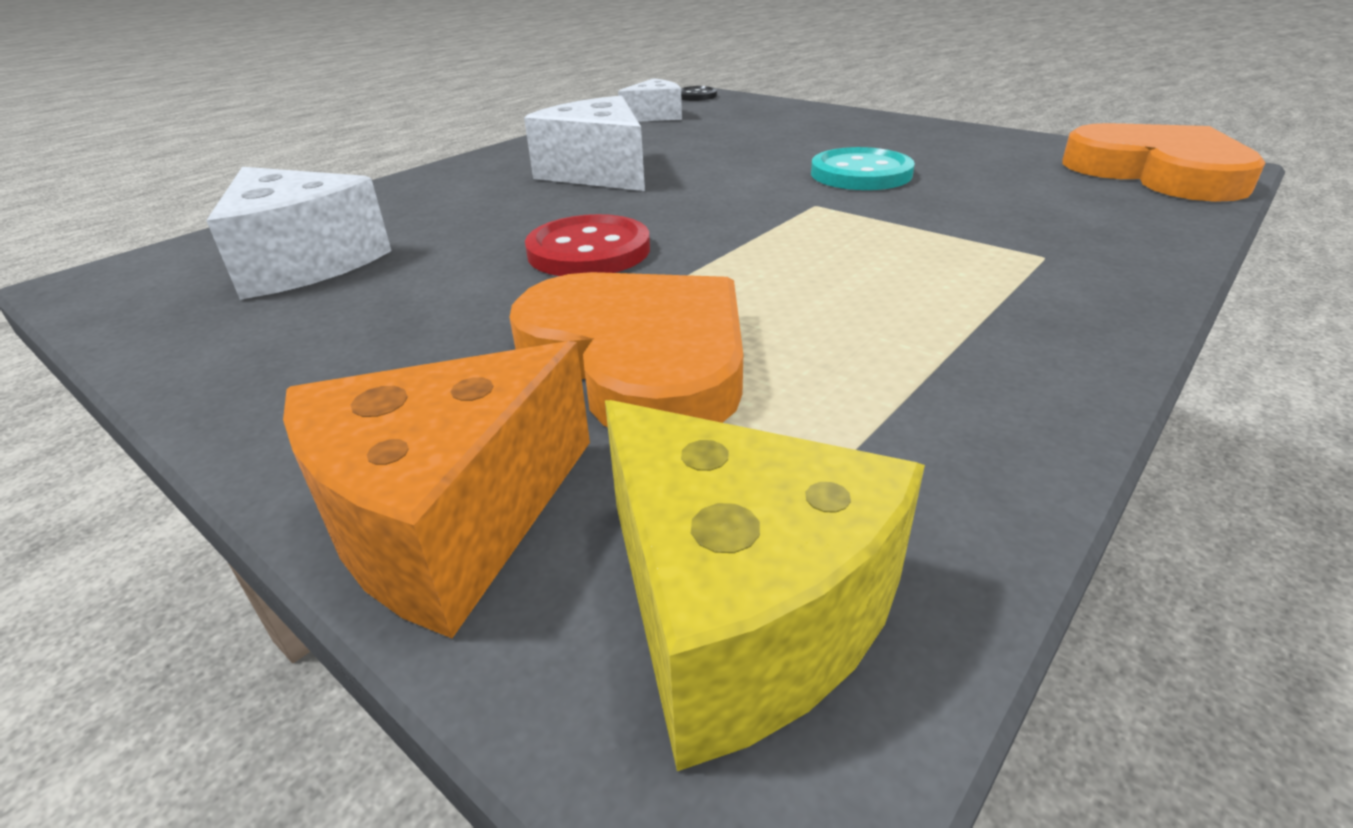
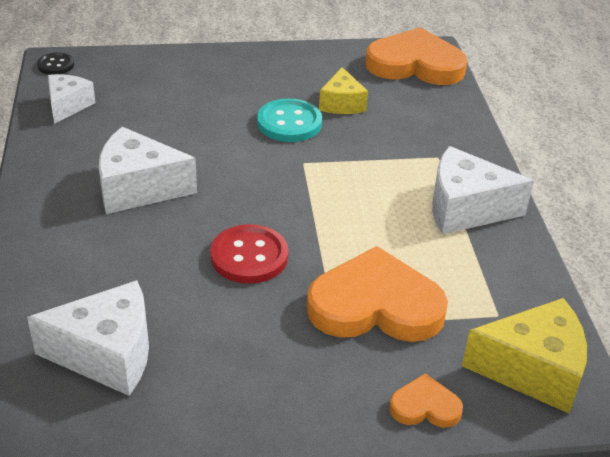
camera: 50 degrees left, 5 degrees up
(449, 520) = (425, 406): orange cheese -> orange heart
(966, 177) = (342, 104): none -> yellow cheese
(1001, 322) = (465, 208): none -> white cheese

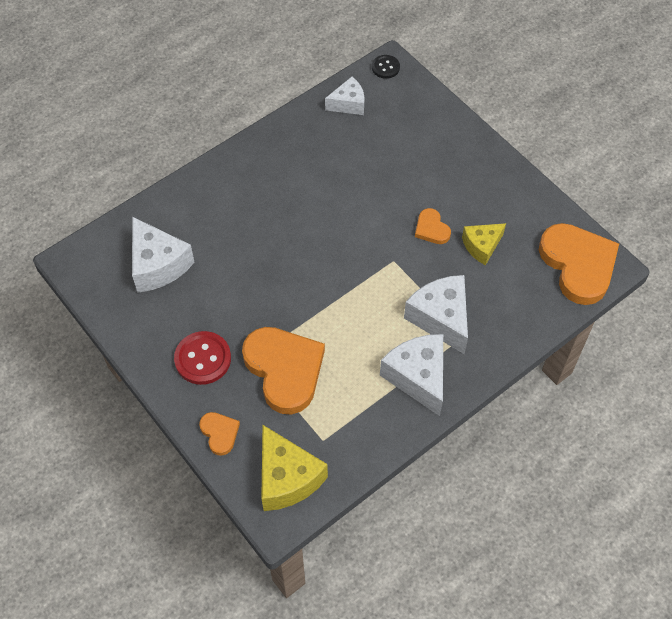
camera: 60 degrees right, 20 degrees up
(138, 188) = (298, 192): white cheese -> white cheese (441, 318)
(249, 256) = (279, 283): red button -> red button (203, 359)
(289, 123) = (431, 229): turquoise button -> orange heart

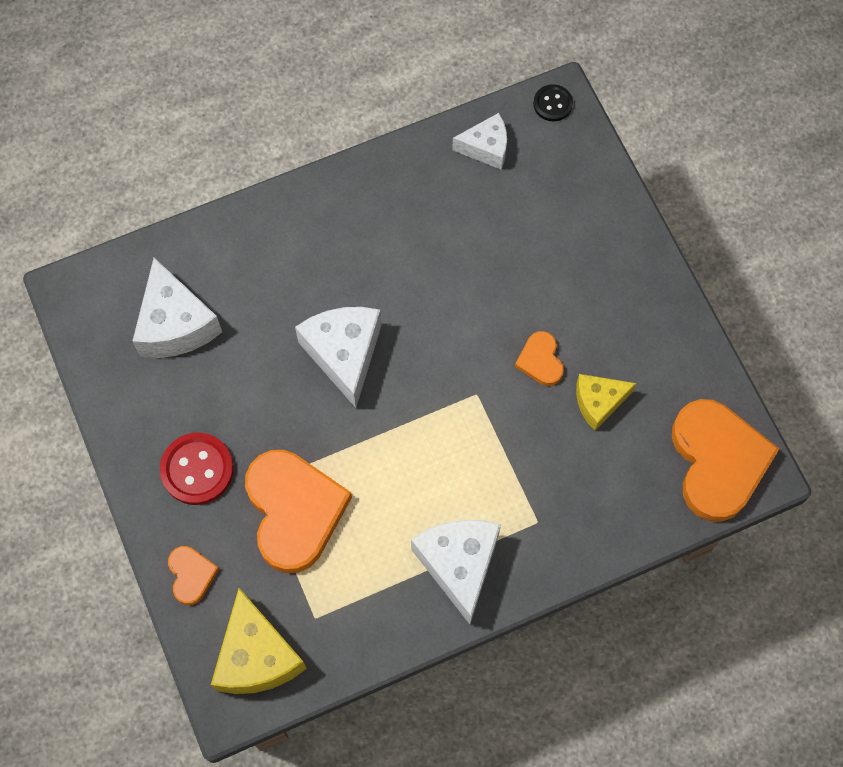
camera: 15 degrees right, 10 degrees up
(441, 318) = (513, 491): white cheese -> white cheese (344, 354)

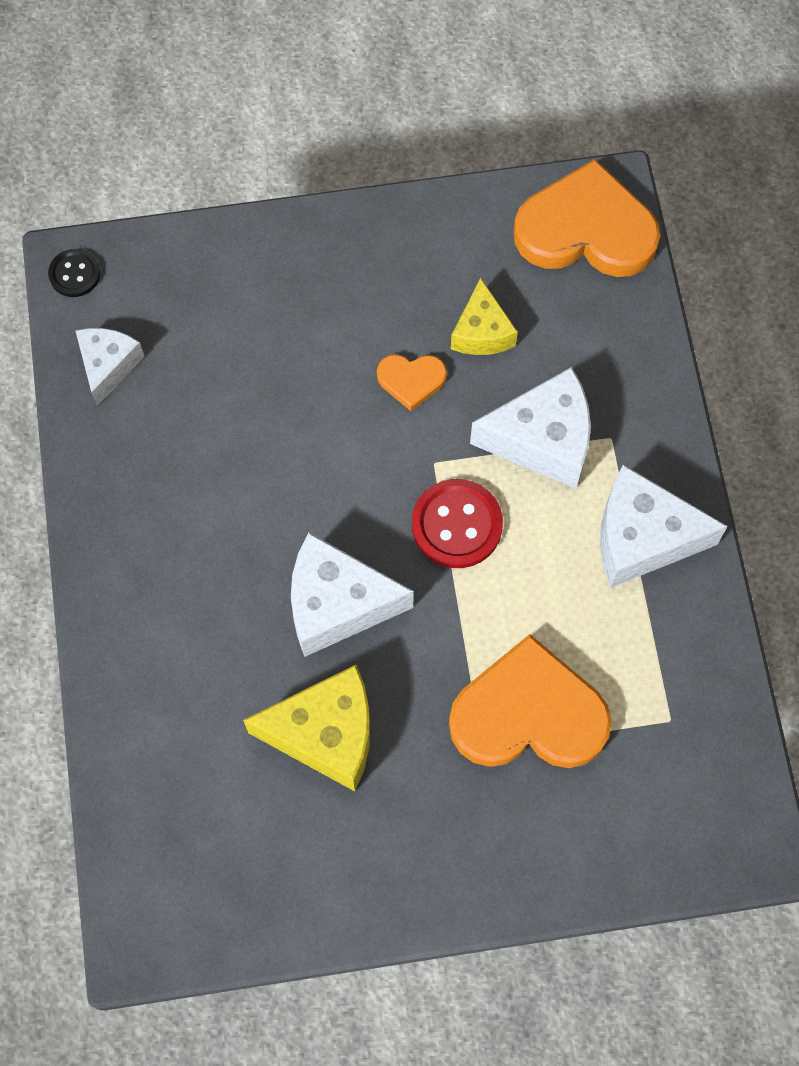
camera: 75 degrees left, 0 degrees up
(175, 324) = (231, 808): white cheese -> white cheese (542, 440)
(191, 575) = (581, 861): orange heart -> none
(197, 469) = (443, 823): red button -> red button (457, 525)
(256, 656) = (703, 802): yellow cheese -> yellow cheese (326, 734)

